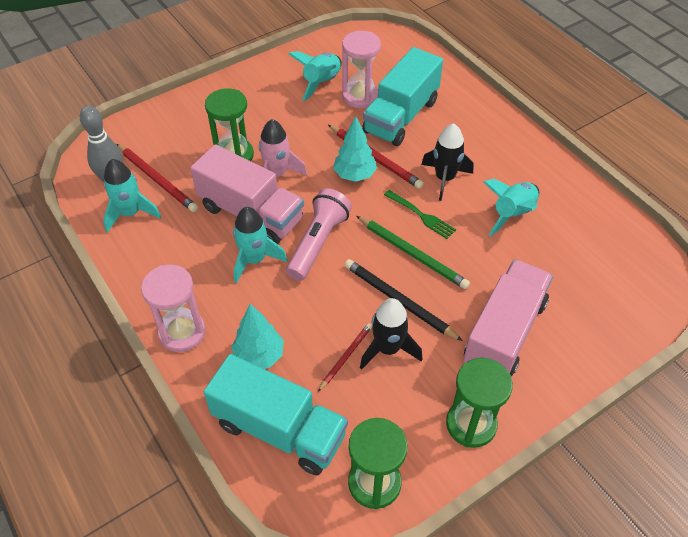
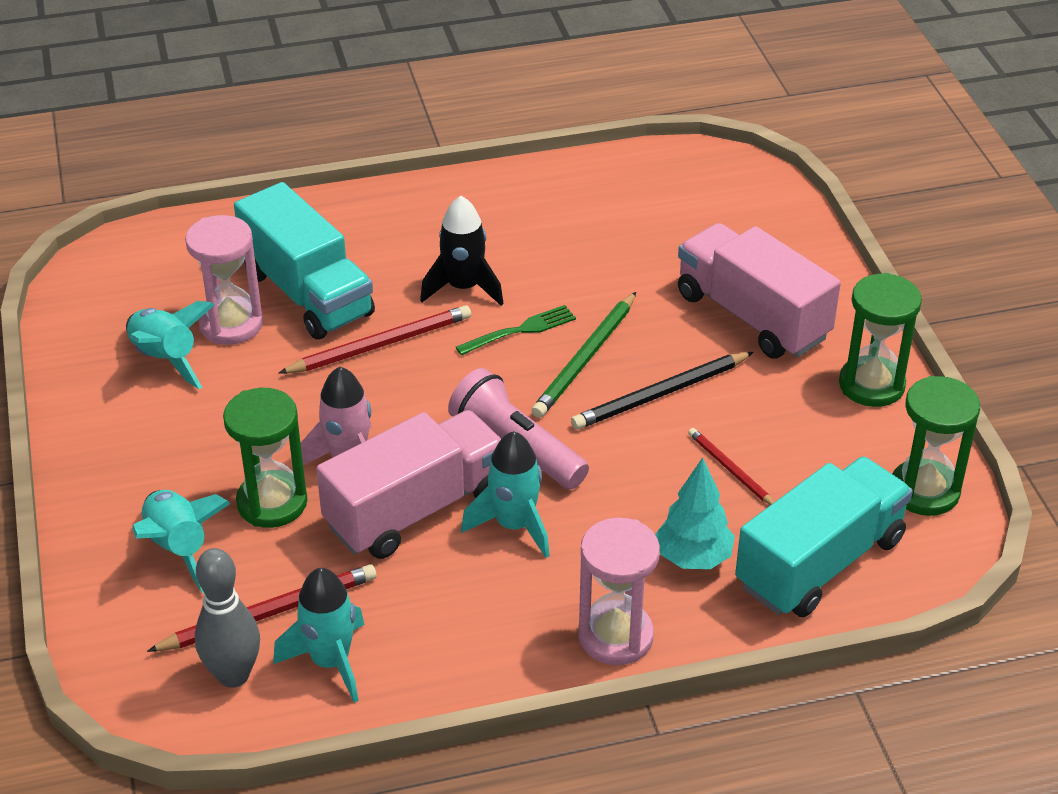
camera: 70 degrees left, 10 degrees down
(354, 175) = (402, 375): turquoise tree -> none
(388, 349) = (734, 426): black rocket -> none
(412, 254) = (585, 359): green pencil -> green pencil turned 150 degrees clockwise
(512, 214) = (564, 247): turquoise rocket -> turquoise rocket (179, 548)

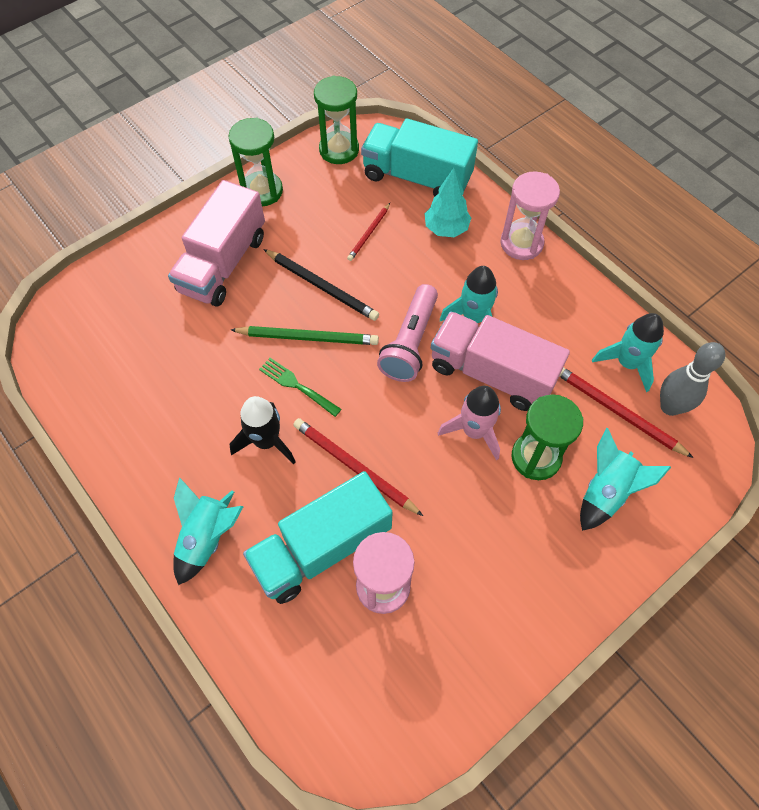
camera: 115 degrees left, 20 degrees up
(166, 359) = (445, 613): turquoise rocket -> turquoise rocket (207, 538)
(307, 294) = (321, 548): turquoise truck -> turquoise truck turned 150 degrees counterclockwise

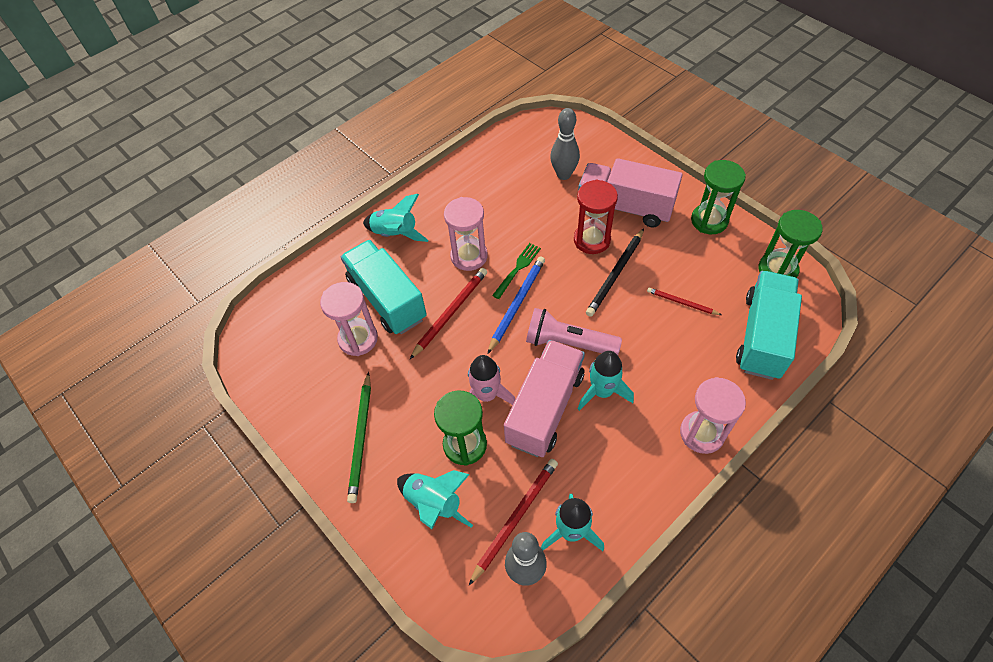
camera: 90 degrees right, 5 degrees down
(152, 321) = (563, 174): none -> grey bowling pin
(266, 441) = (469, 256): black rocket -> pink hourglass
(267, 303) = (592, 240): none -> red hourglass
(308, 337) = (563, 270): green pencil -> green pencil (361, 438)
(350, 391) = (517, 304): none -> blue pencil
(446, 229) = (703, 364): turquoise tree -> none

